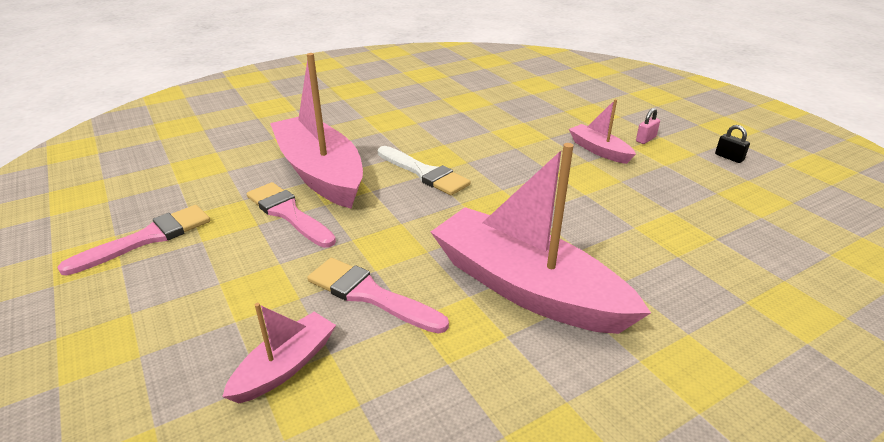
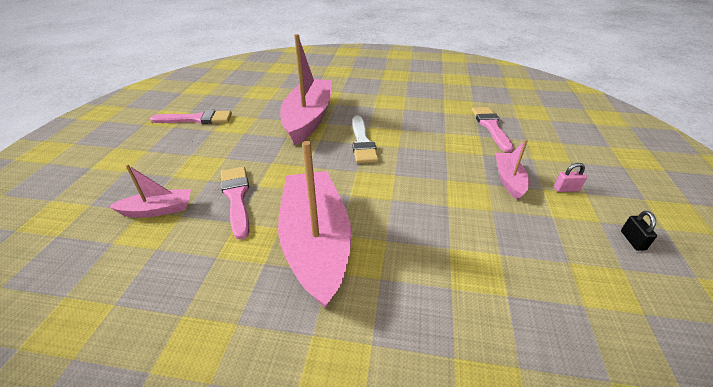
camera: 40 degrees right, 5 degrees up
(288, 213) = (264, 134): pink brush -> pink brush (491, 126)

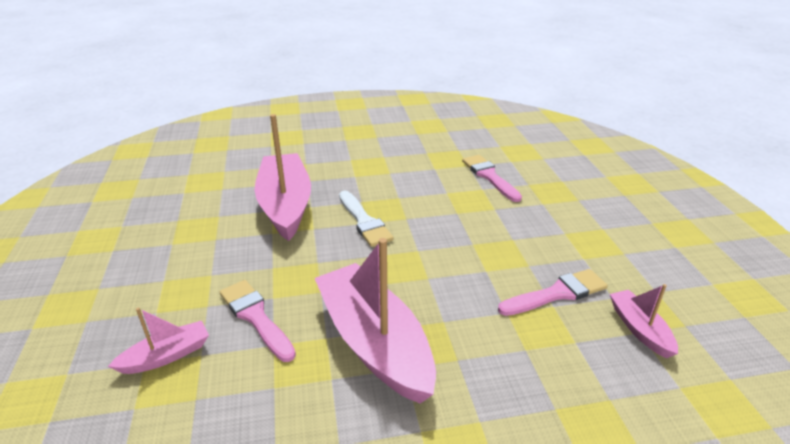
camera: 20 degrees left, 5 degrees down
(197, 119) = (139, 233): pink brush -> pink brush (557, 293)
(509, 180) = (530, 231): pink boat -> pink boat (639, 329)
(566, 189) = (584, 228): pink padlock -> none
(632, 240) = (655, 264): black padlock -> none

